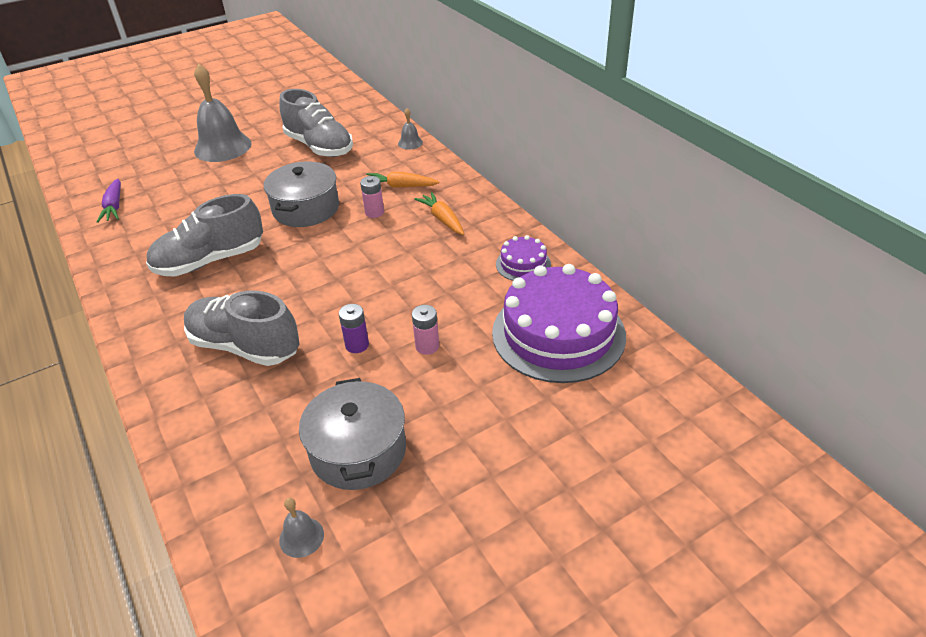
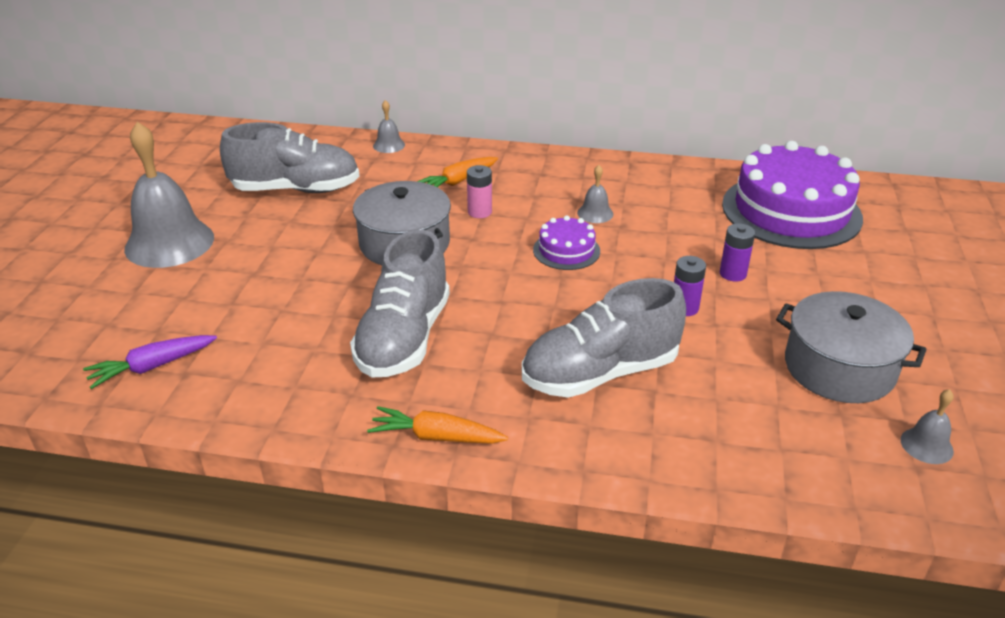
camera: 50 degrees left, 5 degrees down
(114, 207) = (152, 367): purple carrot -> purple carrot turned 120 degrees clockwise
(427, 346) = (732, 274): pink battery -> purple battery
(431, 253) = (595, 213): none -> grey bell
(442, 219) = (550, 186): orange carrot -> orange carrot (436, 437)
(523, 264) = (677, 183): purple cake -> purple cake (566, 250)

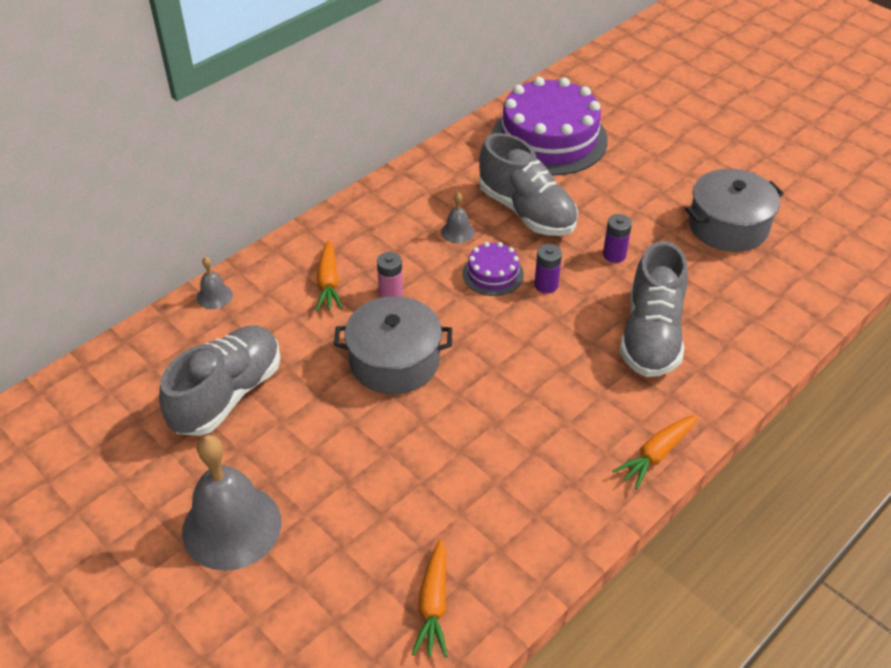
camera: 55 degrees left, 10 degrees up
(152, 367) = (433, 605): purple carrot -> orange carrot
(404, 338) = (527, 421): grey shoe -> grey shoe (527, 211)
(732, 274) = (596, 210): purple battery -> purple battery (546, 285)
(926, 445) = (816, 236): grey bell -> none

